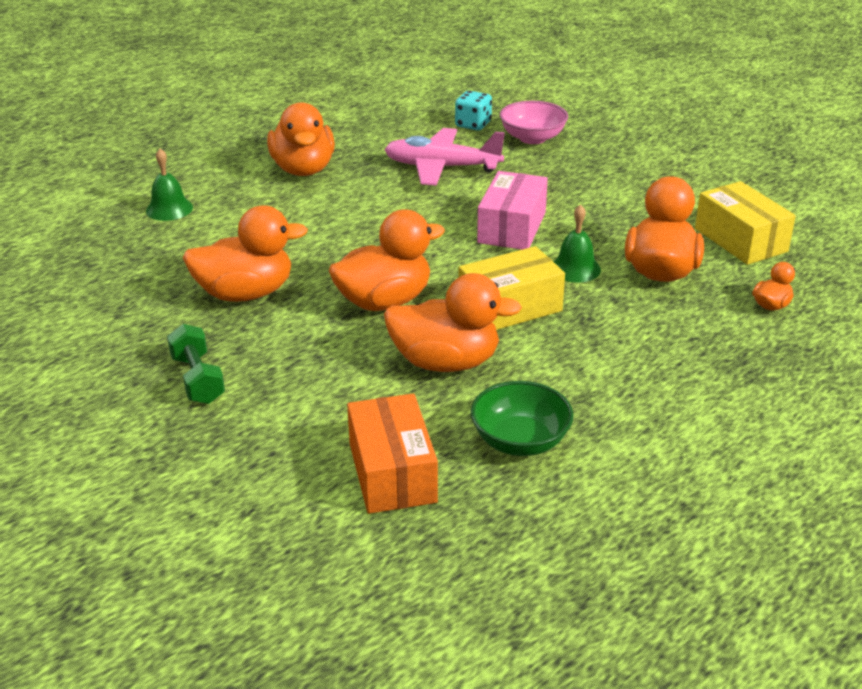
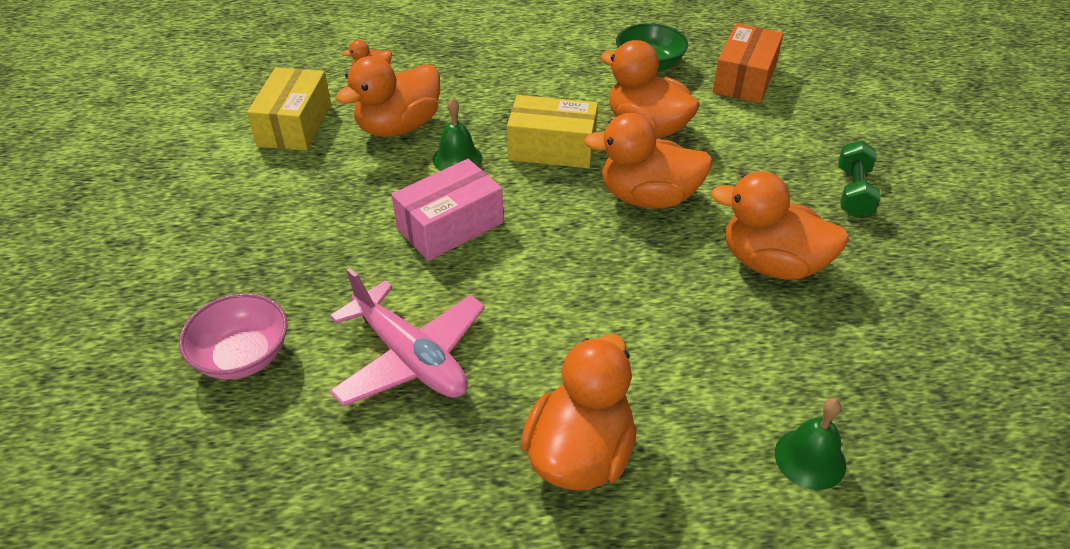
camera: 145 degrees left, 10 degrees up
(473, 125) = (267, 432): turquoise dice -> none

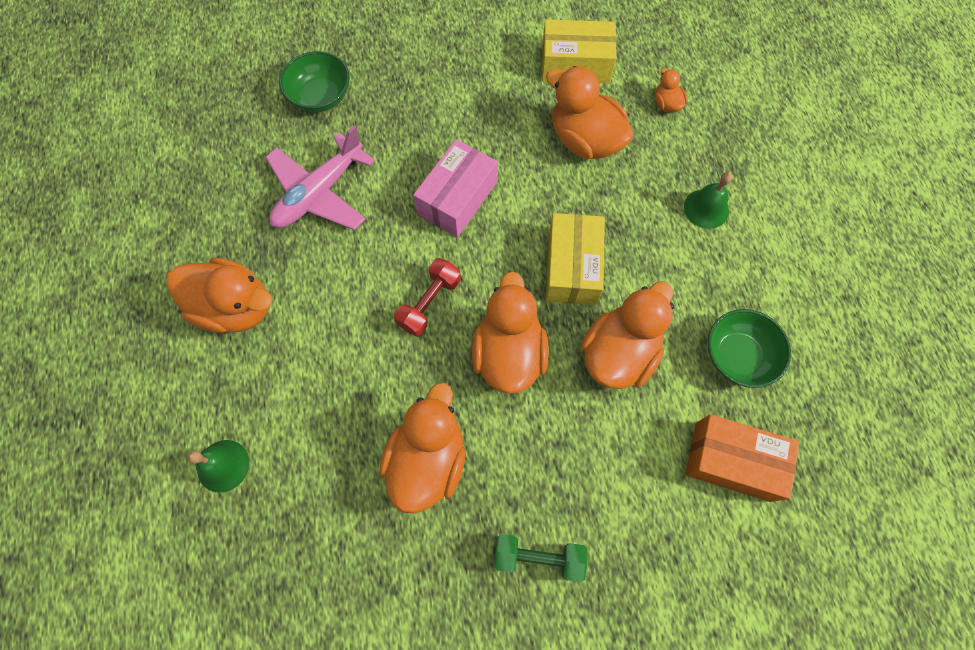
camera: 85 degrees right, 25 degrees up
(243, 356) = (320, 96): pink bowl -> green bowl
(450, 226) = (457, 198): pink box -> pink box turned 75 degrees clockwise
(457, 158) = (546, 192): green bell -> green bell (706, 208)
(586, 255) = (429, 303): none -> red dumbbell

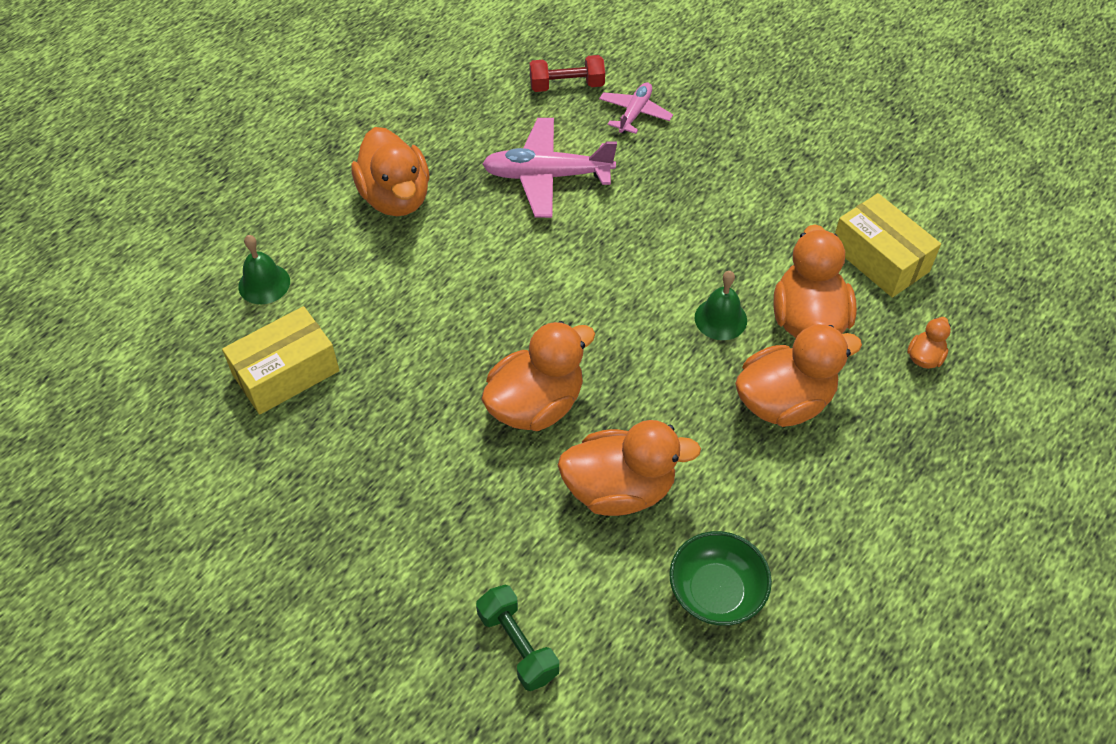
camera: 50 degrees right, 15 degrees down
(320, 96) = (634, 113): green bowl -> pink plane
(427, 459) = (387, 412): orange duck -> orange duck (784, 402)
(429, 303) = (525, 317): red dumbbell -> red dumbbell (567, 85)
(457, 198) = (643, 268): pink box -> none
(538, 557) = (372, 551): green dumbbell -> green dumbbell (517, 645)
(572, 267) = (666, 396): yellow box -> yellow box (286, 373)
(706, 208) = (847, 464): green bell -> green bell (720, 319)
(732, 461) = (602, 655): orange box -> none

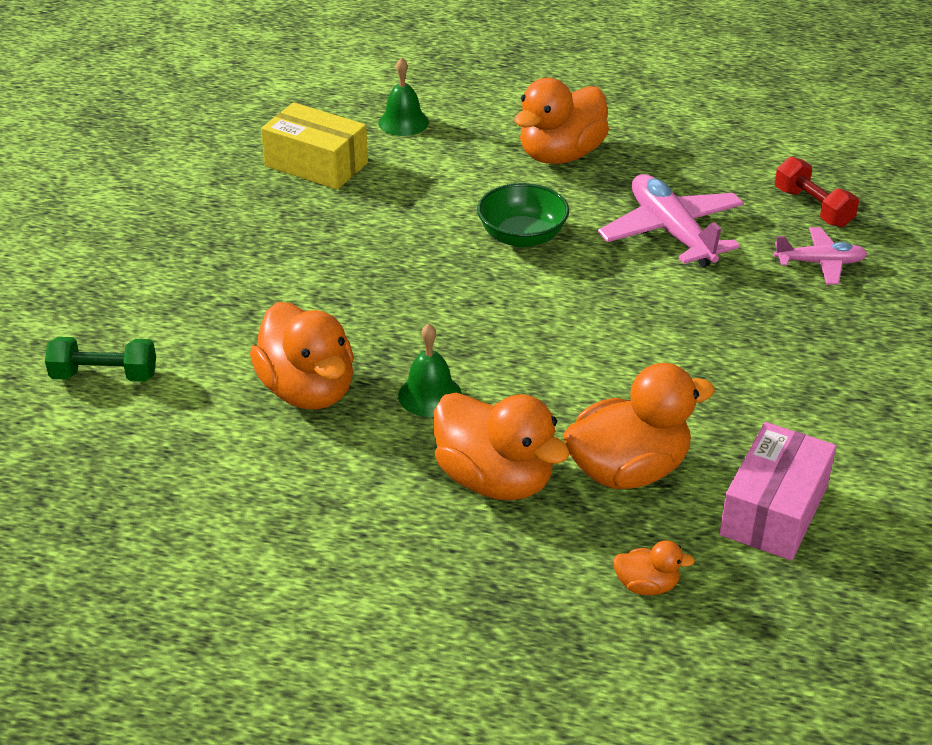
camera: 65 degrees right, 15 degrees down
(517, 645) = (104, 376): green dumbbell -> green dumbbell turned 60 degrees clockwise
(536, 405) = (374, 310): orange duck -> none
(716, 592) = (222, 489): green bowl -> green bowl (522, 237)
(720, 319) = (576, 403): green bell -> green bell (430, 395)
(880, 259) = (774, 510): yellow box -> pink box

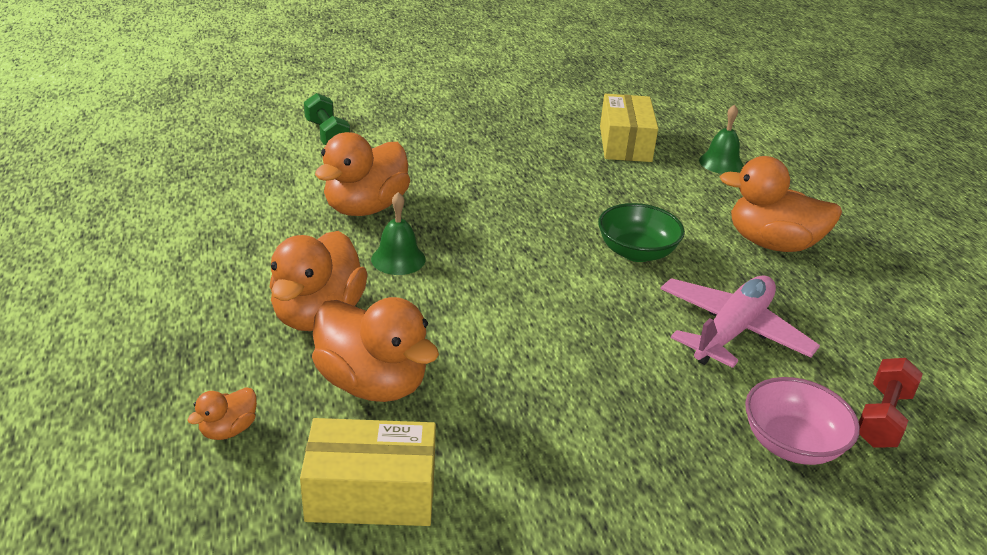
camera: 60 degrees right, 5 degrees down
(647, 585) = (228, 429): orange duck -> orange duck turned 60 degrees clockwise
(774, 510) = (371, 493): pink box -> yellow box
(820, 263) = (792, 444): pink plane -> pink bowl

